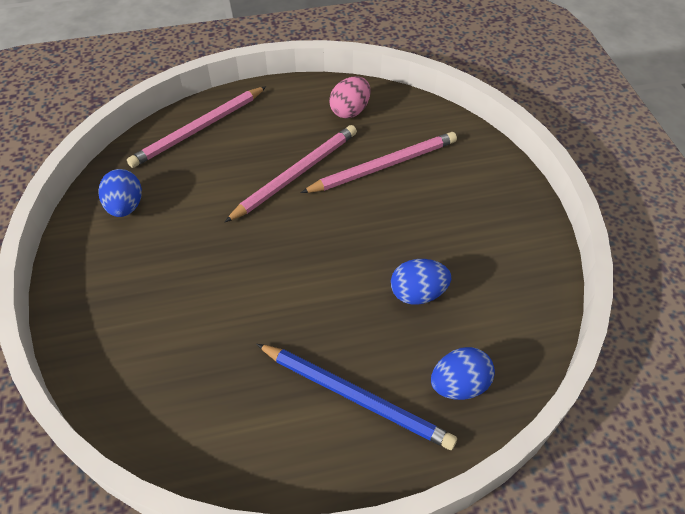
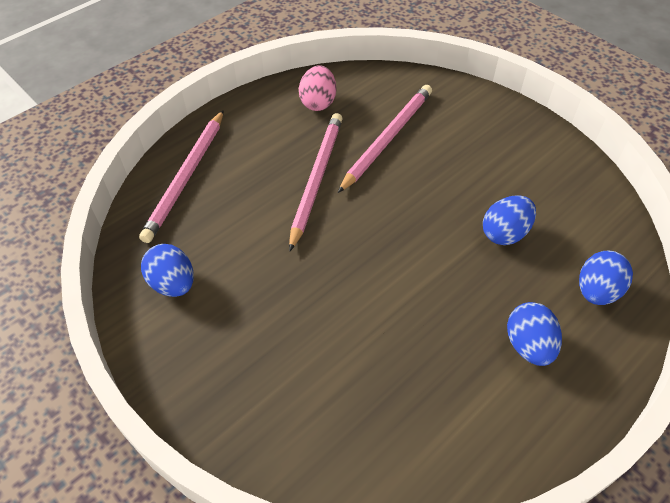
camera: 30 degrees left, 0 degrees up
(356, 397) = (528, 345): blue pencil -> blue egg

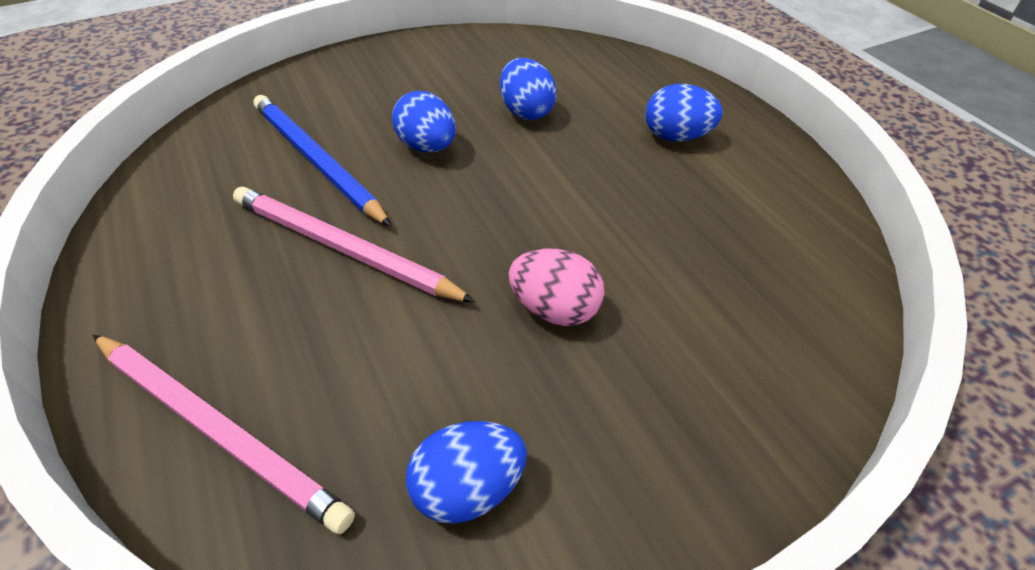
camera: 75 degrees left, 5 degrees down
(318, 102) = (184, 213): pink egg -> pink egg (554, 309)
(387, 138) = (316, 161): pink pencil -> blue pencil
(596, 291) = (622, 78): blue egg -> blue egg (427, 146)

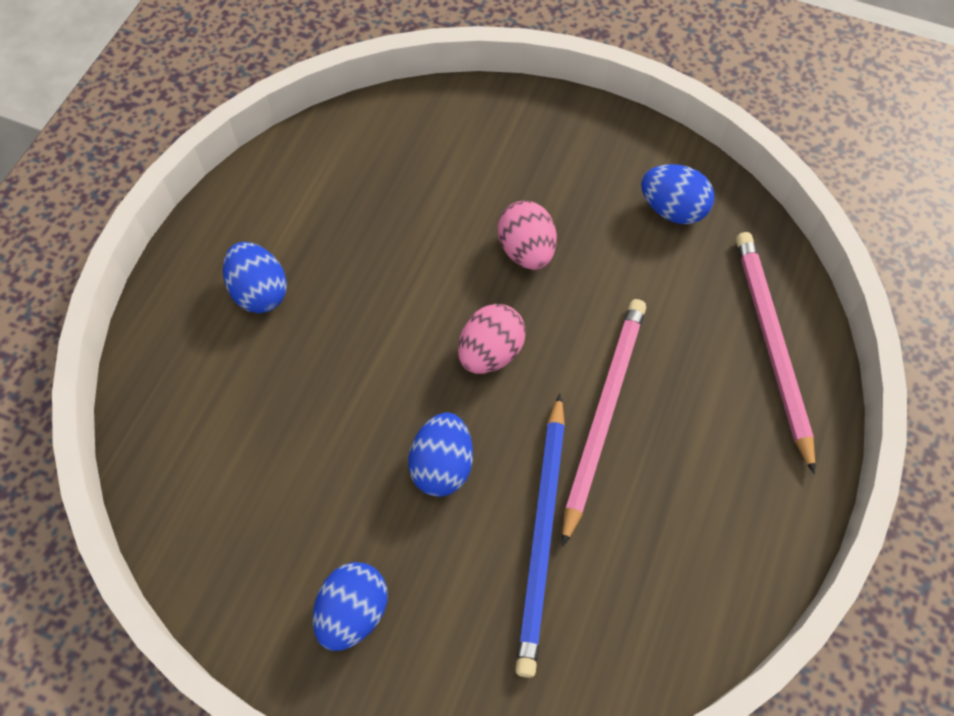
camera: 130 degrees left, 15 degrees up
(343, 248) = (603, 414): pink pencil -> pink pencil turned 150 degrees counterclockwise
(480, 220) = (490, 353): none -> pink egg
(526, 111) = (319, 430): blue egg -> blue egg (353, 612)

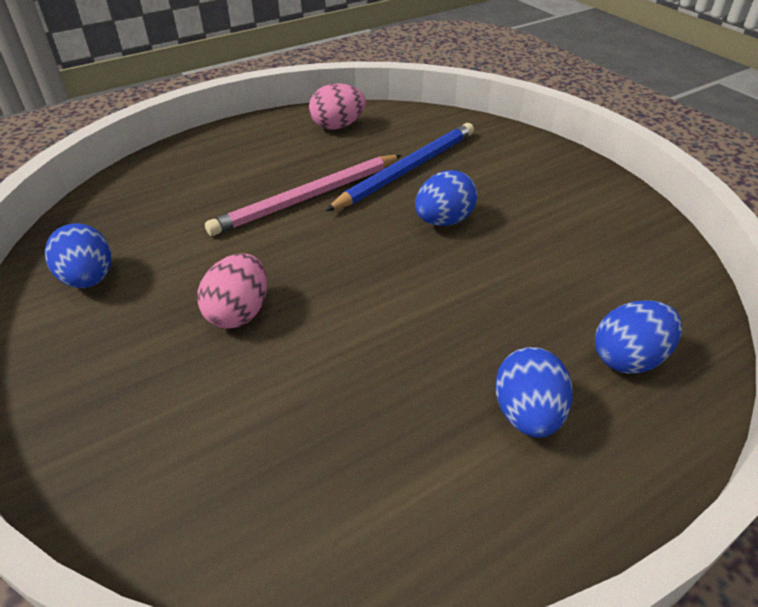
camera: 145 degrees left, 20 degrees down
(353, 612) = (556, 187): blue egg -> blue egg (628, 358)
(490, 353) = (347, 261): pink egg -> pink egg (337, 126)
(771, 345) = (160, 180): pink pencil -> none

